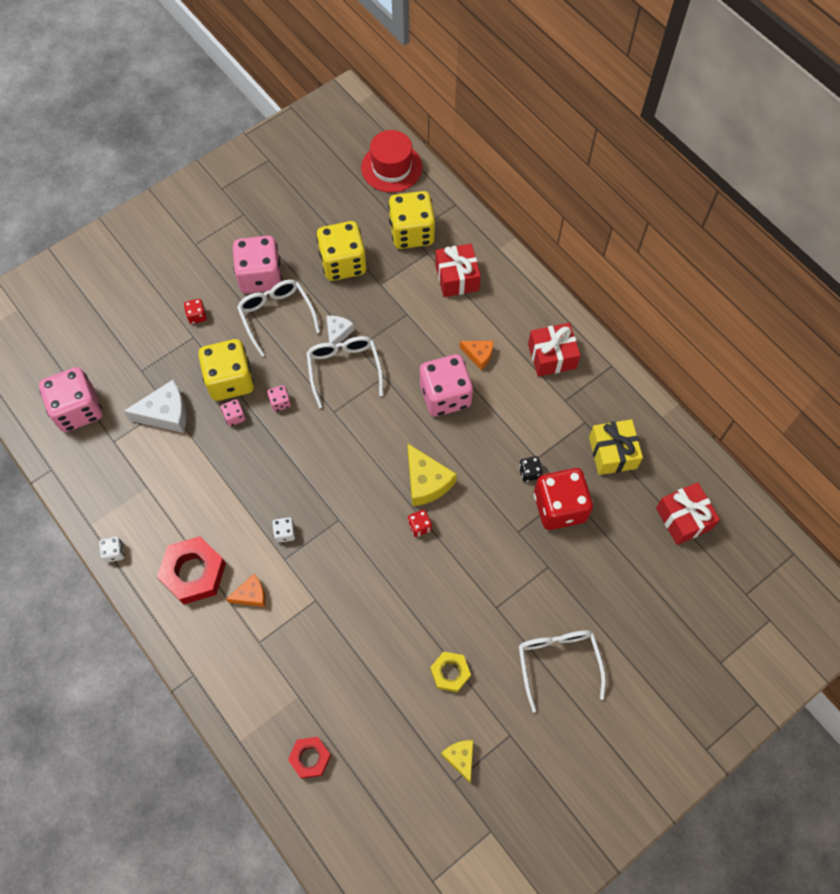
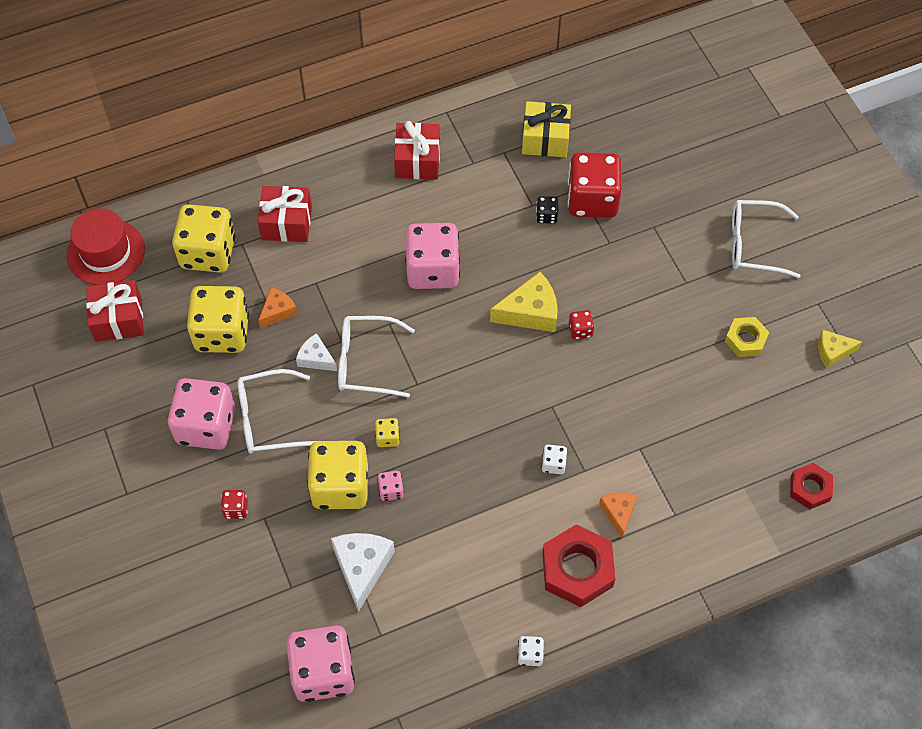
camera: 75 degrees left, 5 degrees down
(280, 402) = (387, 437): pink dice -> yellow dice
(479, 355) = (393, 226): orange cheese -> orange cheese (278, 311)
(683, 518) = (631, 102): red gift -> red gift (118, 319)

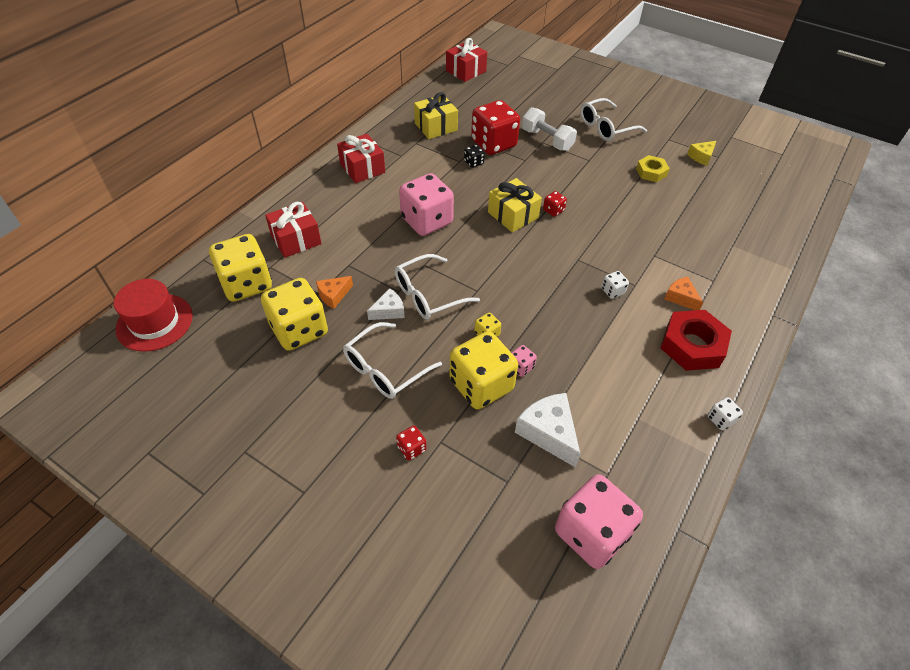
camera: 35 degrees left, 10 degrees down
(118, 319) = (199, 363): red gift -> red gift (466, 71)
(206, 426) = (337, 401): pink dice -> none
(278, 311) = (333, 295): orange cheese -> orange cheese turned 135 degrees counterclockwise
(316, 358) = (389, 311): white cheese -> white cheese turned 150 degrees clockwise
(530, 312) = (513, 215): yellow cheese -> yellow gift
(661, 226) = (547, 140): none -> white dumbbell
(810, 488) = (767, 227): red nut -> none

